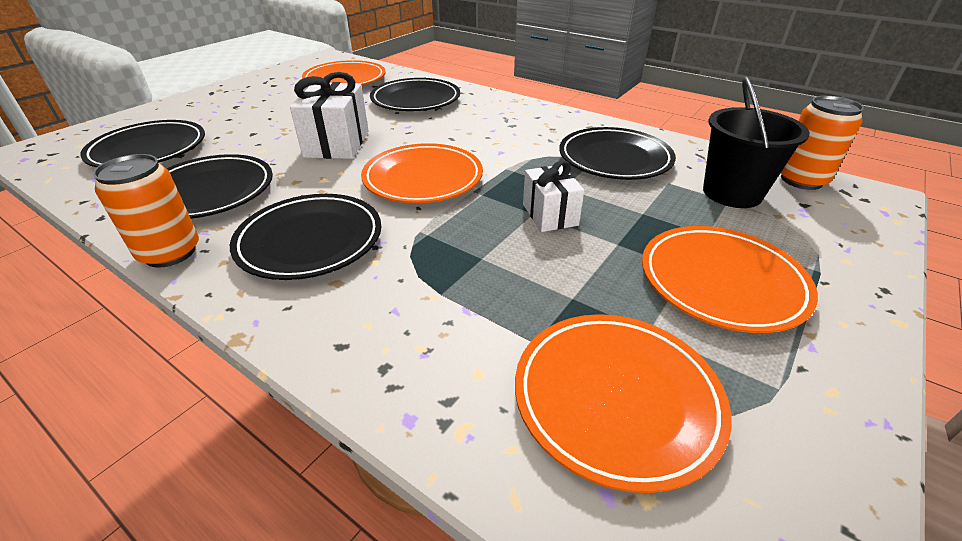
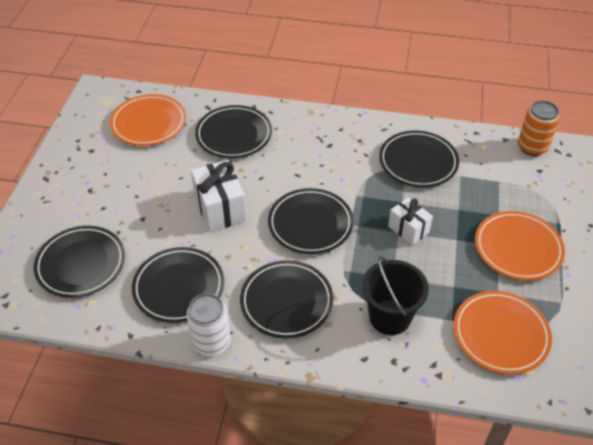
camera: 25 degrees left, 10 degrees up
(170, 253) = (211, 342): orange can -> white can
(423, 178) = (310, 224): orange plate -> black plate
(732, 193) = (499, 173): black bucket -> black bucket (390, 317)

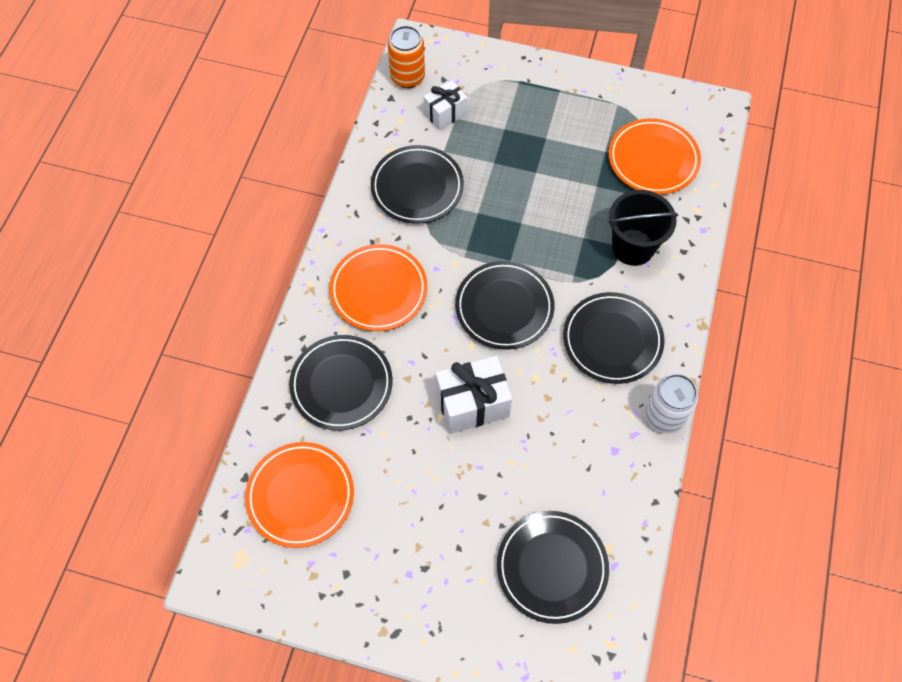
camera: 85 degrees left, 15 degrees up
(179, 287) = (590, 451): black plate -> none
(408, 229) = (519, 213): white gift -> white gift (445, 114)
(518, 248) = (550, 123): orange plate -> orange plate (378, 290)

